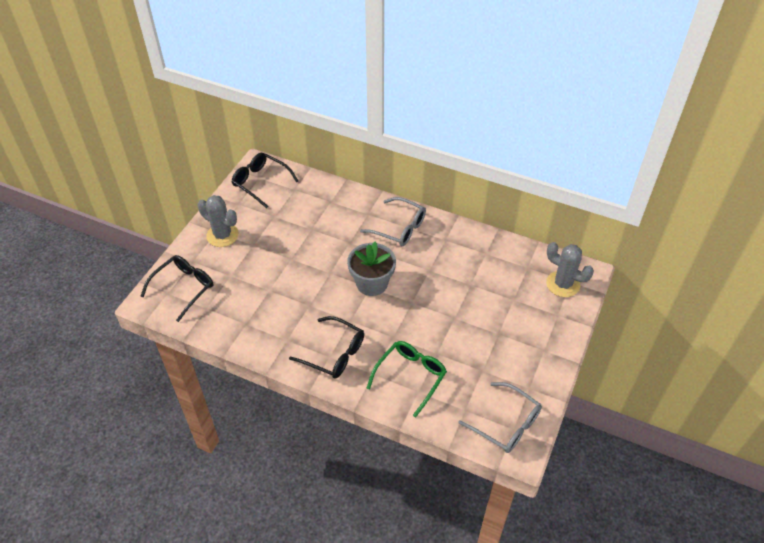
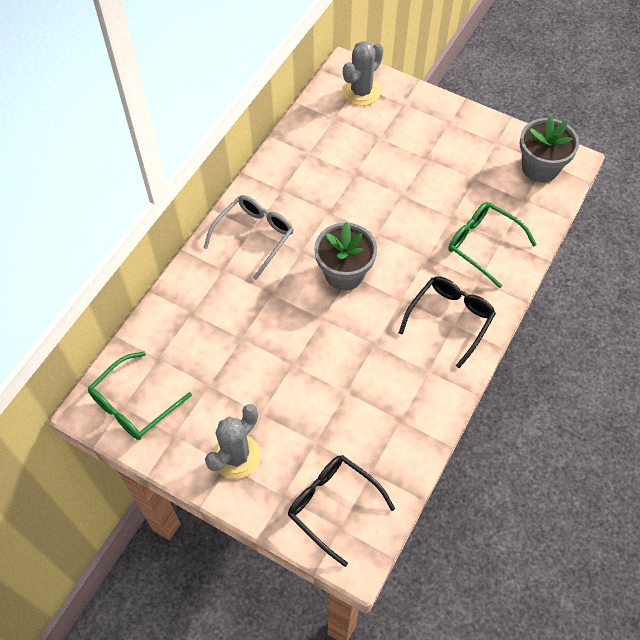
camera: 85 degrees left, 10 degrees up
(260, 182) = (133, 405): black glasses -> green glasses
(506, 424) = (540, 167): grey glasses -> grey flower pot

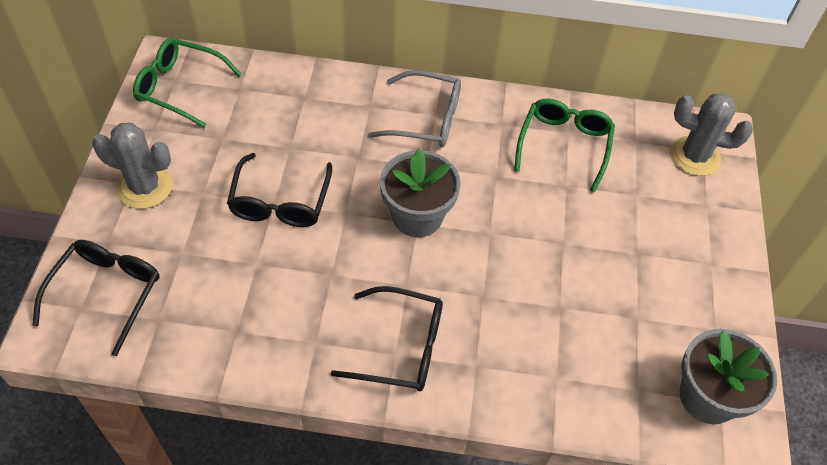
camera: 65 degrees right, 5 degrees down
(294, 360) = (280, 202): none -> black glasses
(482, 244) = (535, 356): green glasses -> green glasses (564, 145)

